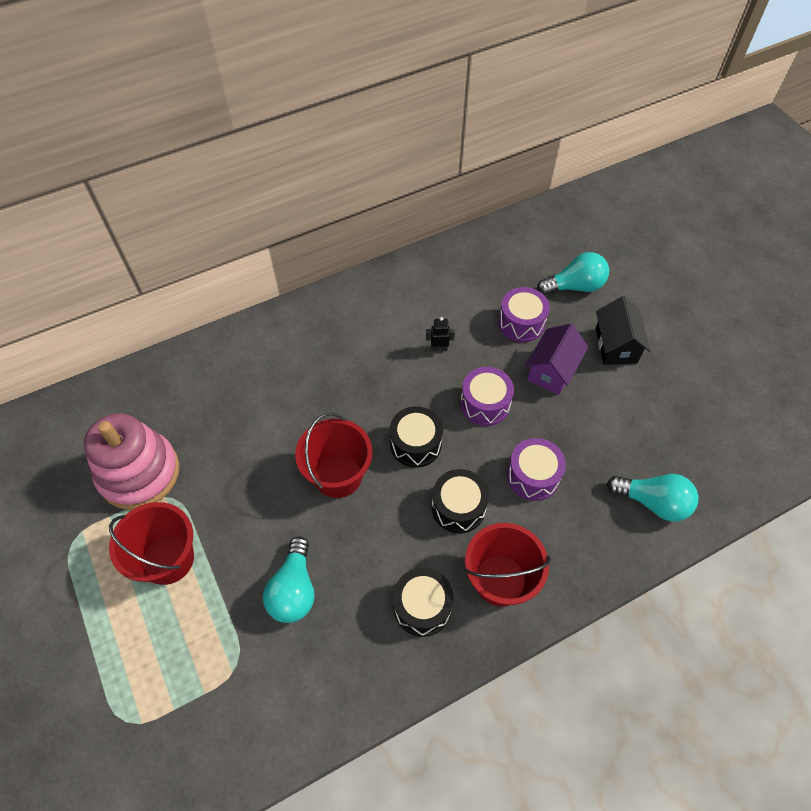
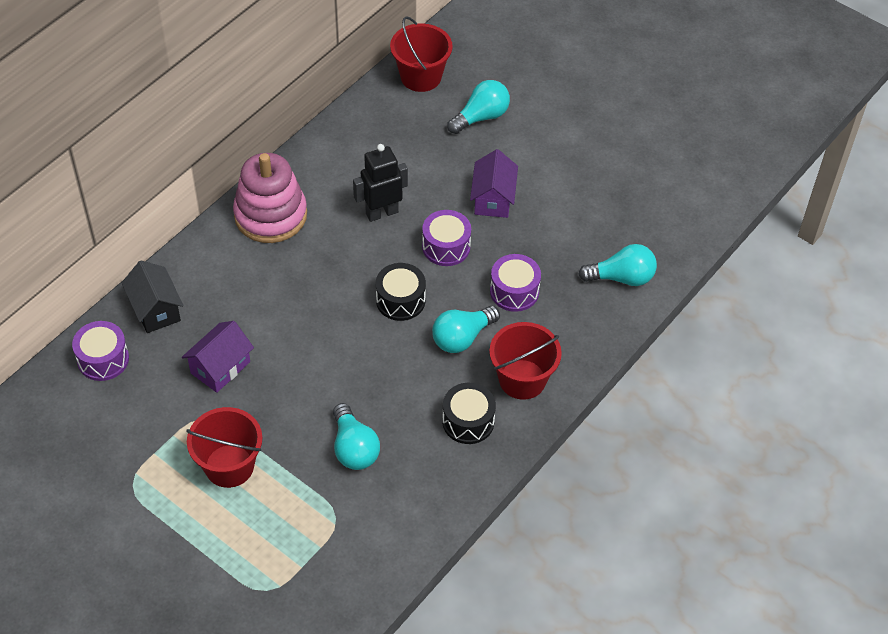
camera: 25 degrees left, 5 degrees down
(139, 473) = (159, 410): pink stacking toy -> pink stacking toy (270, 215)
(215, 450) = (220, 367): none -> purple house
(338, 475) = (344, 349): red bucket -> red bucket (421, 77)
(439, 348) = (381, 212): black robot -> black robot, size x2.00
(458, 507) = (462, 337): black drum -> turquoise light bulb
(521, 323) = (447, 166): purple drum -> purple drum (103, 359)
(616, 345) = (540, 159): black house -> black house (155, 310)

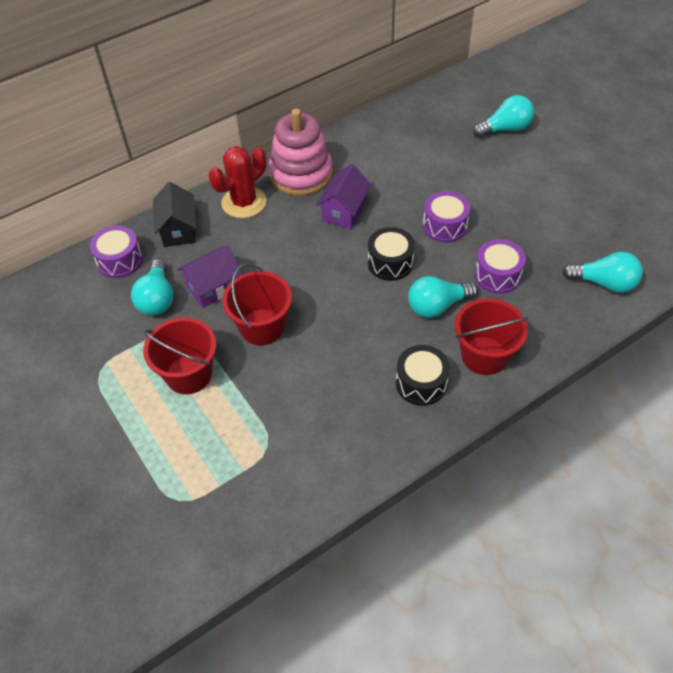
camera: 20 degrees right, 0 degrees up
(218, 262) = (244, 202): none -> red cactus
(354, 448) = (306, 384): turquoise light bulb -> turquoise light bulb (157, 298)
(381, 212) = (396, 188): black robot -> none
(421, 77) = (461, 91): red bucket -> red bucket (262, 327)
(493, 199) = (498, 195): purple house -> purple house (344, 211)

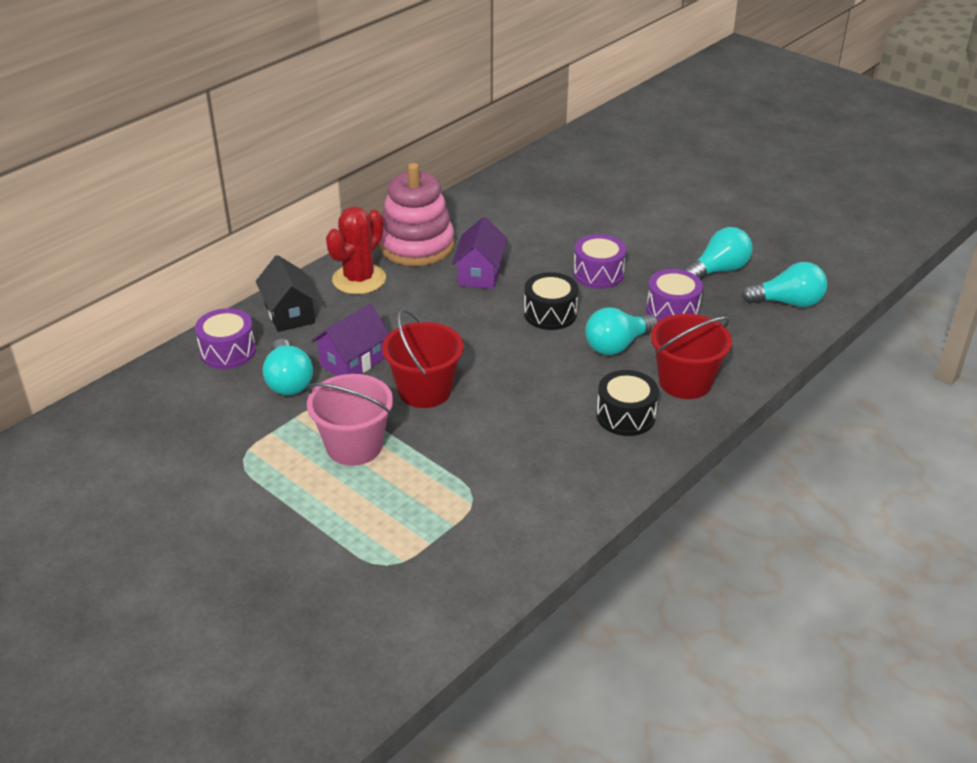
camera: 15 degrees left, 15 degrees down
(189, 374) = (354, 446): red bucket -> pink bucket
(505, 129) = (632, 181): turquoise light bulb -> turquoise light bulb (718, 270)

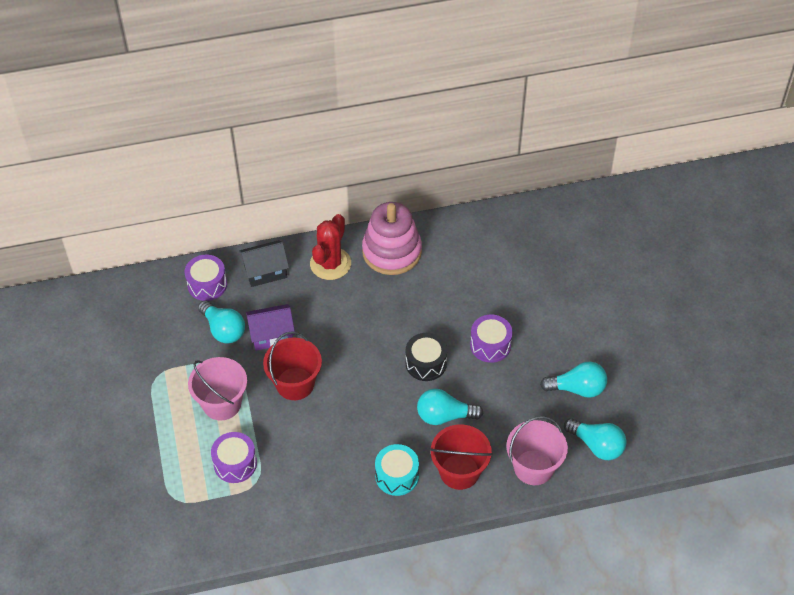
camera: 35 degrees right, 15 degrees up
(288, 381) = (223, 329): turquoise light bulb -> turquoise light bulb turned 60 degrees counterclockwise
(289, 314) = (265, 271): black house -> black house turned 60 degrees clockwise
(359, 279) = (330, 264): red cactus -> red cactus turned 45 degrees counterclockwise
(480, 274) = (411, 301): purple house -> none
(625, 416) = (397, 476): black drum -> turquoise drum
(672, 310) = (510, 406): purple drum -> purple drum (235, 463)
(752, 345) = (533, 467): none -> pink bucket

